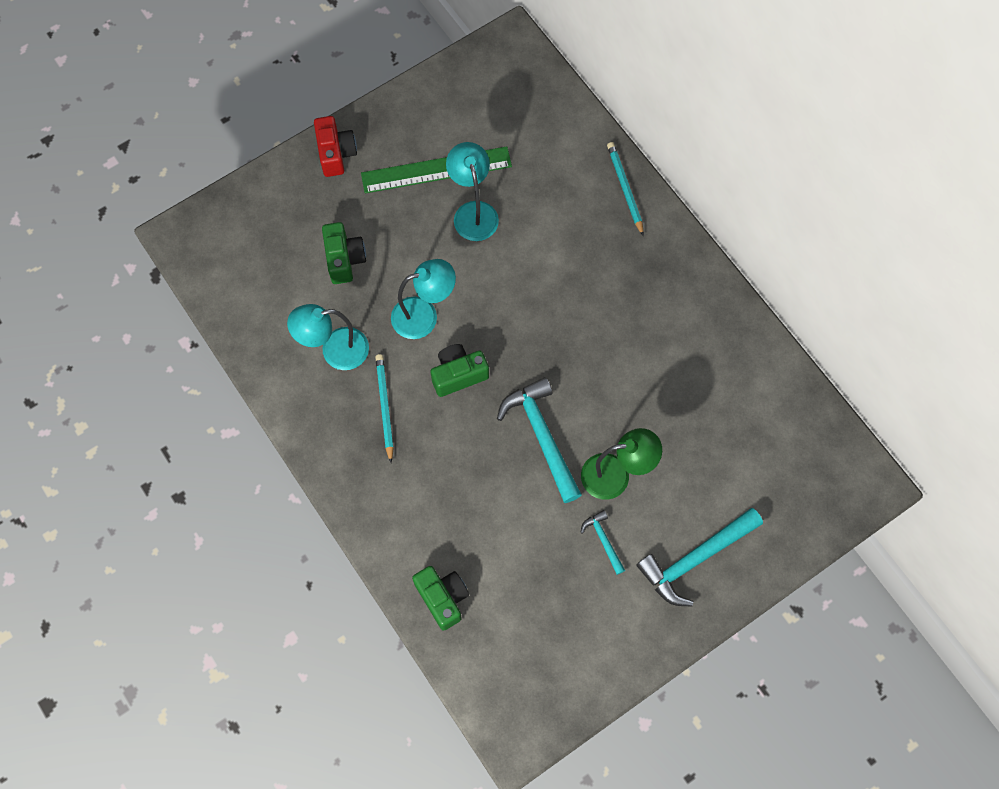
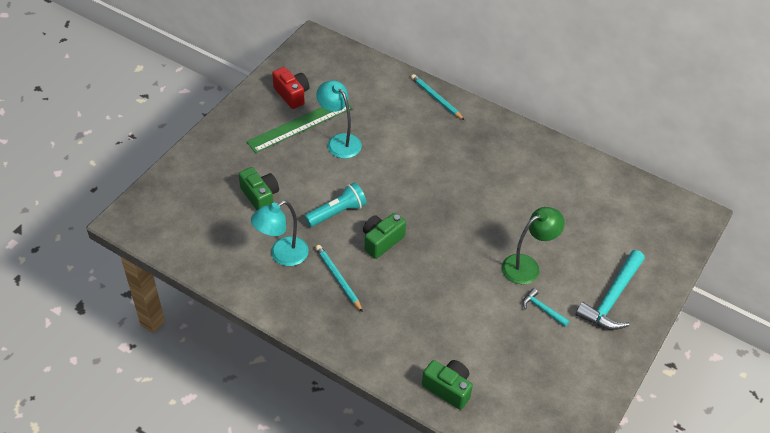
camera: 25 degrees left, 20 degrees down
(336, 153) = (222, 135): red camera -> red camera (292, 94)
(424, 315) = (337, 212): turquoise lamp -> turquoise flashlight
(542, 436) = (462, 259): turquoise hammer -> none

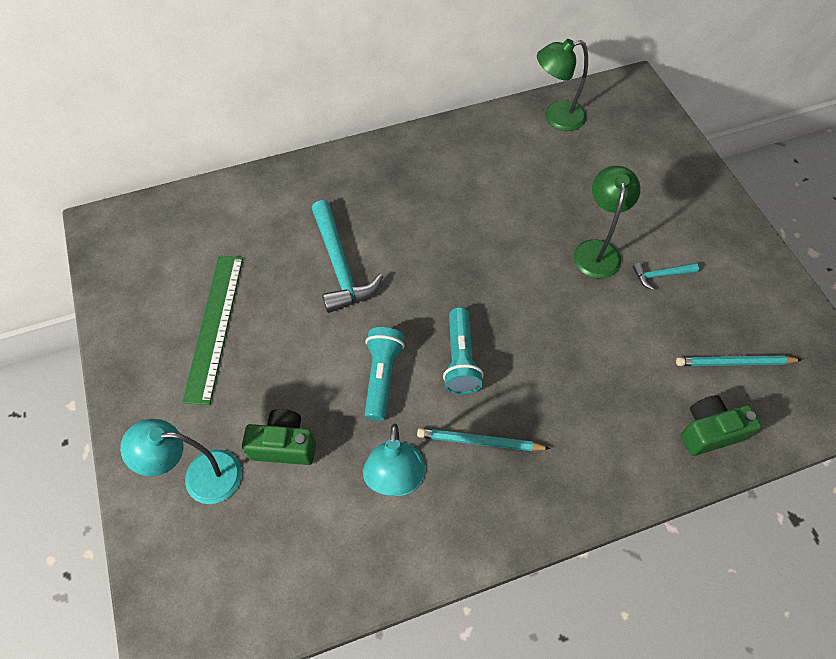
camera: 50 degrees left, 10 degrees up
(292, 94) = (160, 303): red camera -> none
(339, 141) = (279, 303): turquoise lamp -> turquoise lamp (200, 476)
(381, 241) = (460, 359): green camera -> turquoise flashlight
(436, 98) = (308, 174): turquoise pencil -> turquoise pencil (734, 362)
(612, 298) = (686, 211): turquoise hammer -> turquoise hammer (340, 265)
(616, 188) = (556, 117): none -> green lamp

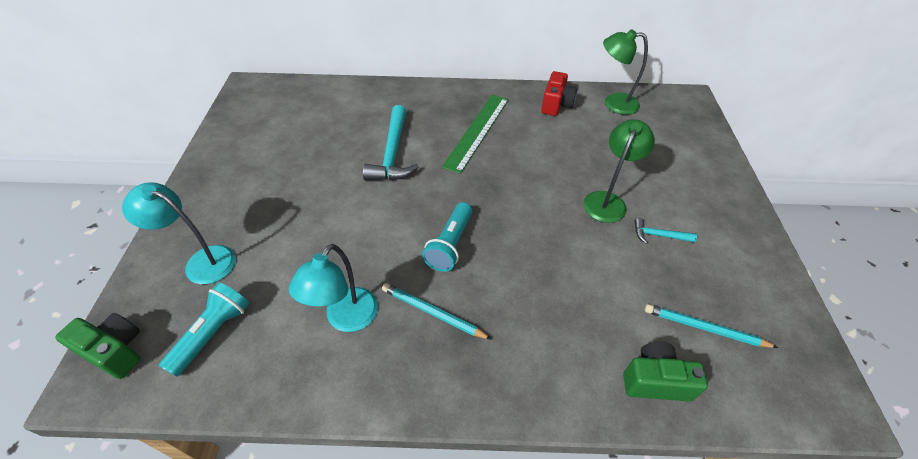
camera: 20 degrees right, 10 degrees down
(214, 326) = (279, 165): green ruler -> green ruler (477, 131)
(284, 445) = (276, 260): green camera -> green camera (115, 351)
(382, 377) = (380, 237): turquoise flashlight -> turquoise flashlight (213, 333)
(494, 138) = (556, 104): none -> red camera

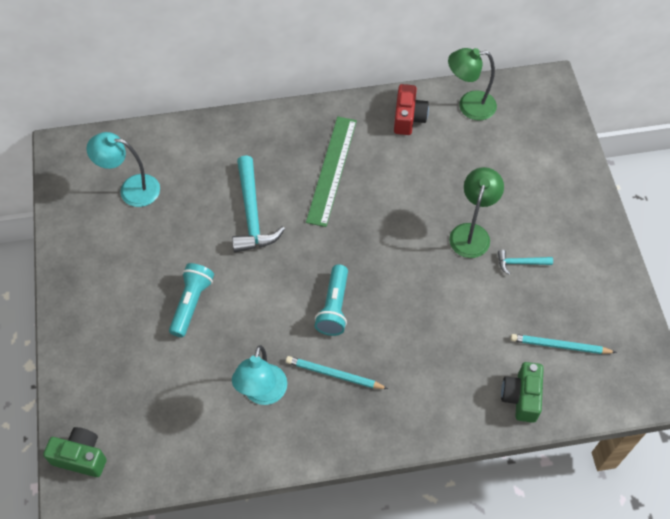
camera: 10 degrees left, 10 degrees up
(202, 261) = (114, 365): turquoise lamp -> turquoise lamp (131, 189)
(213, 333) = (155, 427): turquoise flashlight -> turquoise flashlight (191, 303)
(655, 380) = (521, 397): green camera -> green camera turned 75 degrees counterclockwise

